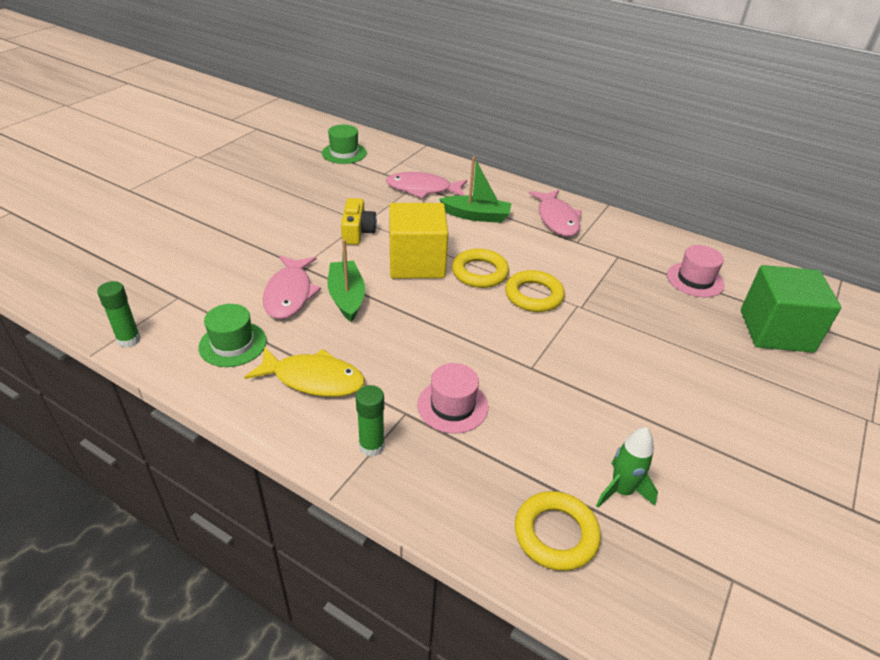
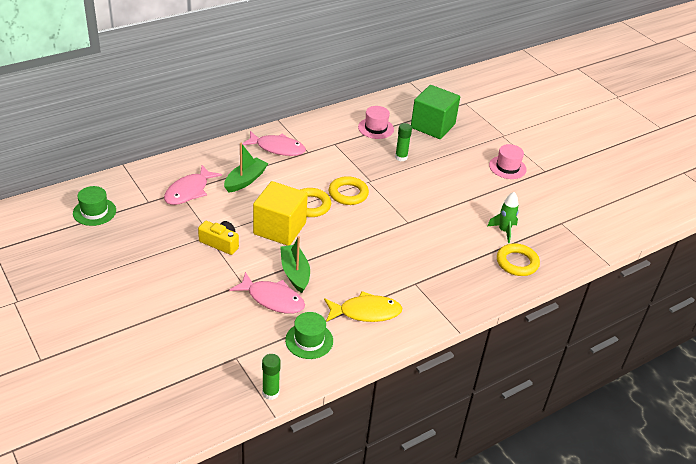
camera: 65 degrees left, 0 degrees up
(313, 379) = (366, 312): yellow fish -> yellow fish turned 45 degrees clockwise
(346, 297) = (295, 273): green boat -> green boat turned 60 degrees clockwise
(371, 446) = (432, 305): green glue stick -> green glue stick (401, 157)
(452, 406) = (420, 263): pink hat -> pink hat (507, 167)

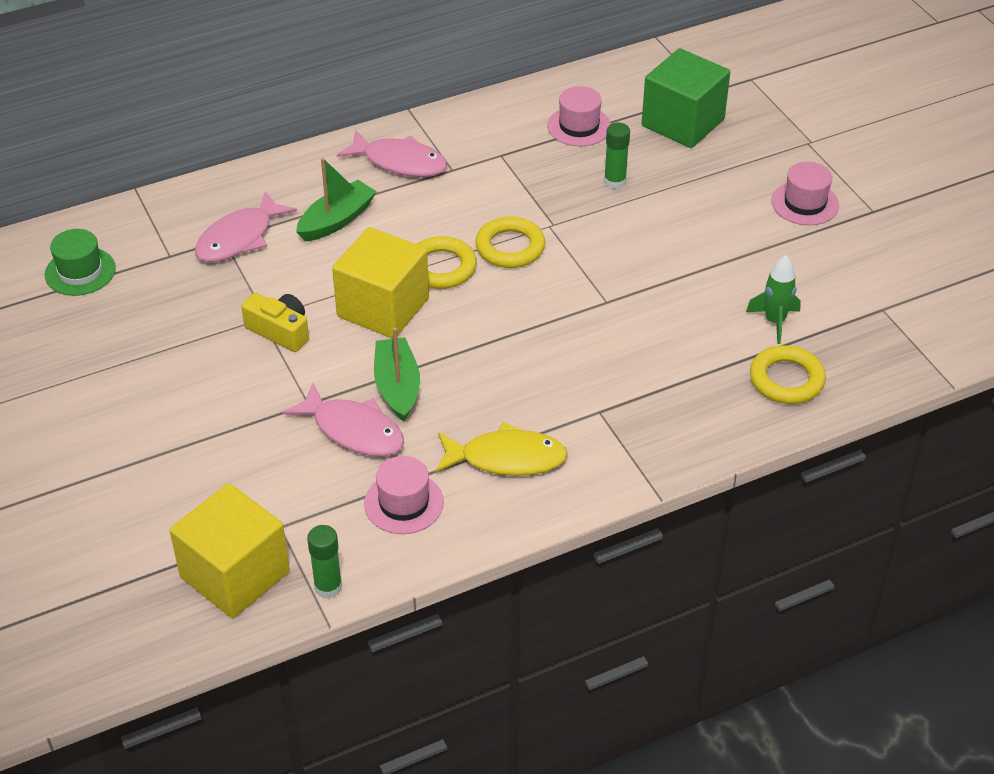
camera: 10 degrees right, 5 degrees up
(212, 388) = (235, 574): none -> yellow cube
(309, 340) = (403, 503): green hat -> pink hat

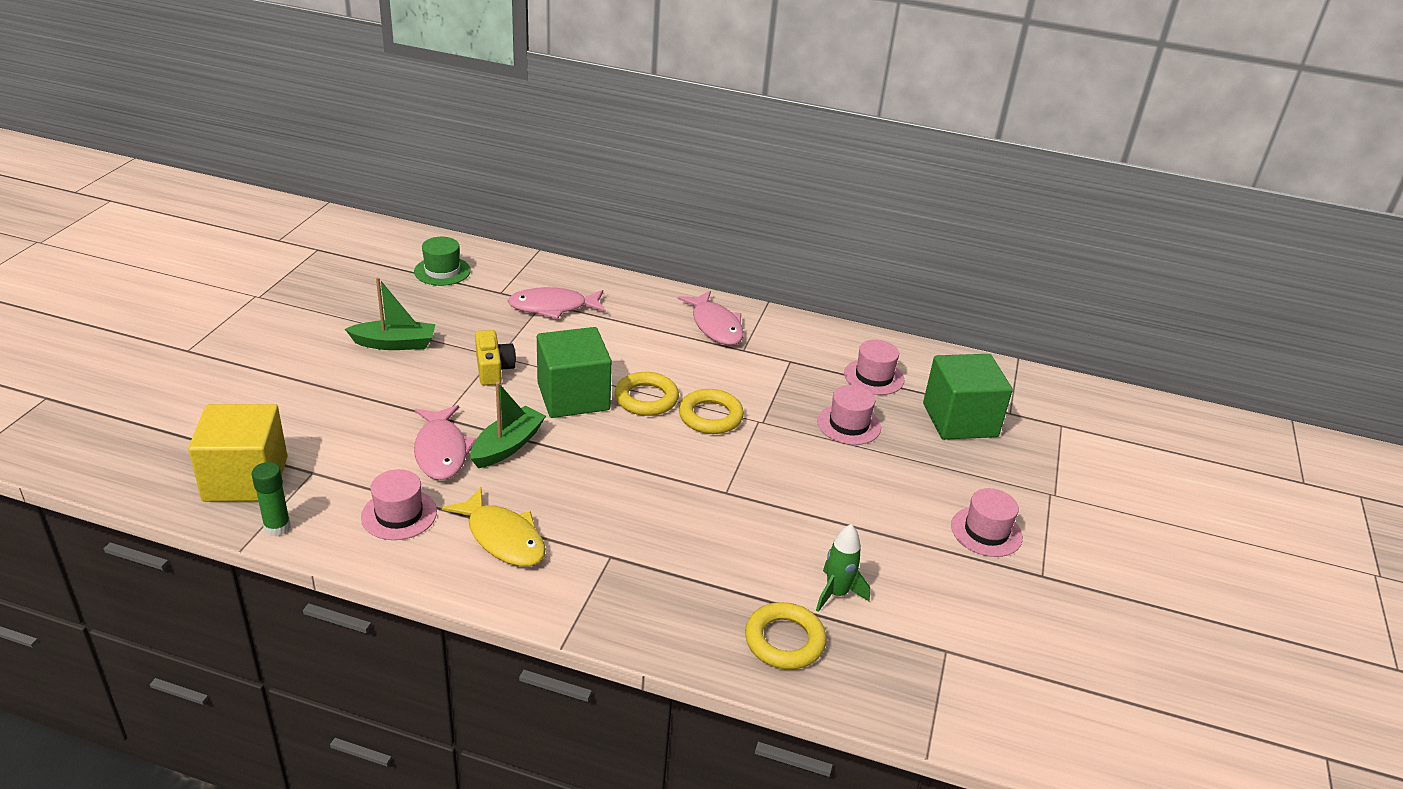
camera: 40 degrees right, 10 degrees down
(337, 220) = (624, 333): green boat -> green boat (395, 344)
(383, 307) = (573, 396): yellow cube -> green cube
(615, 182) = (849, 424): green glue stick -> pink hat

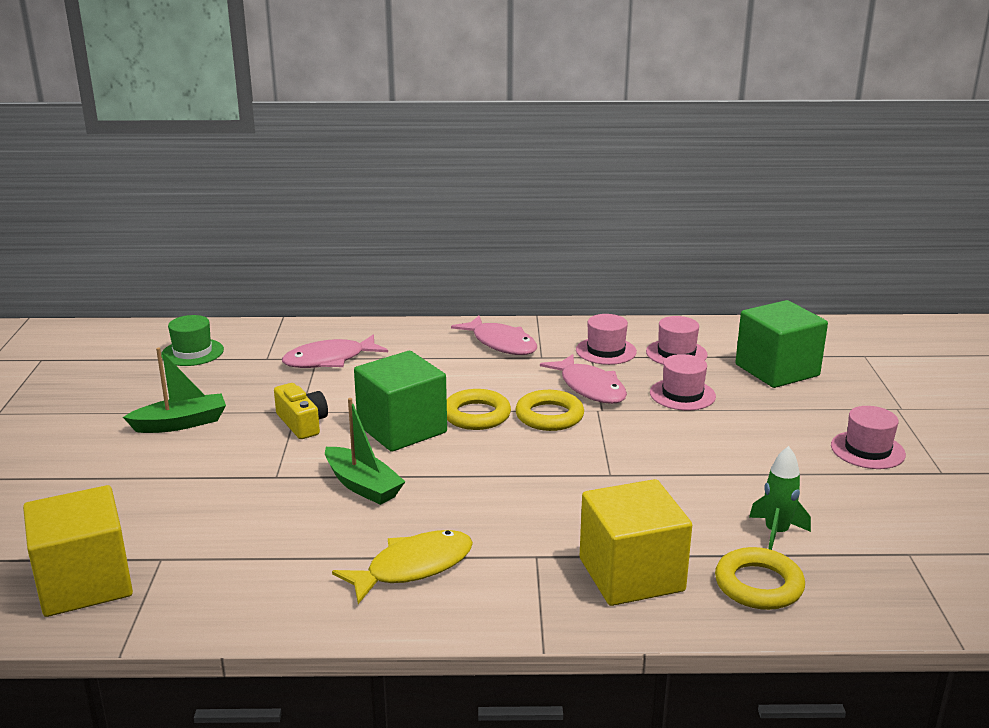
camera: 15 degrees left, 10 degrees down
(277, 527) = (152, 620): green glue stick -> none
(399, 514) = (285, 574): pink hat -> pink hat (606, 351)
(441, 451) = (294, 506): pink fish -> pink fish (590, 388)
(503, 538) = (413, 567): yellow fish -> yellow fish turned 60 degrees counterclockwise
(507, 446) = (362, 486): green boat -> green boat turned 120 degrees clockwise
(679, 598) = (631, 575): none -> yellow cube

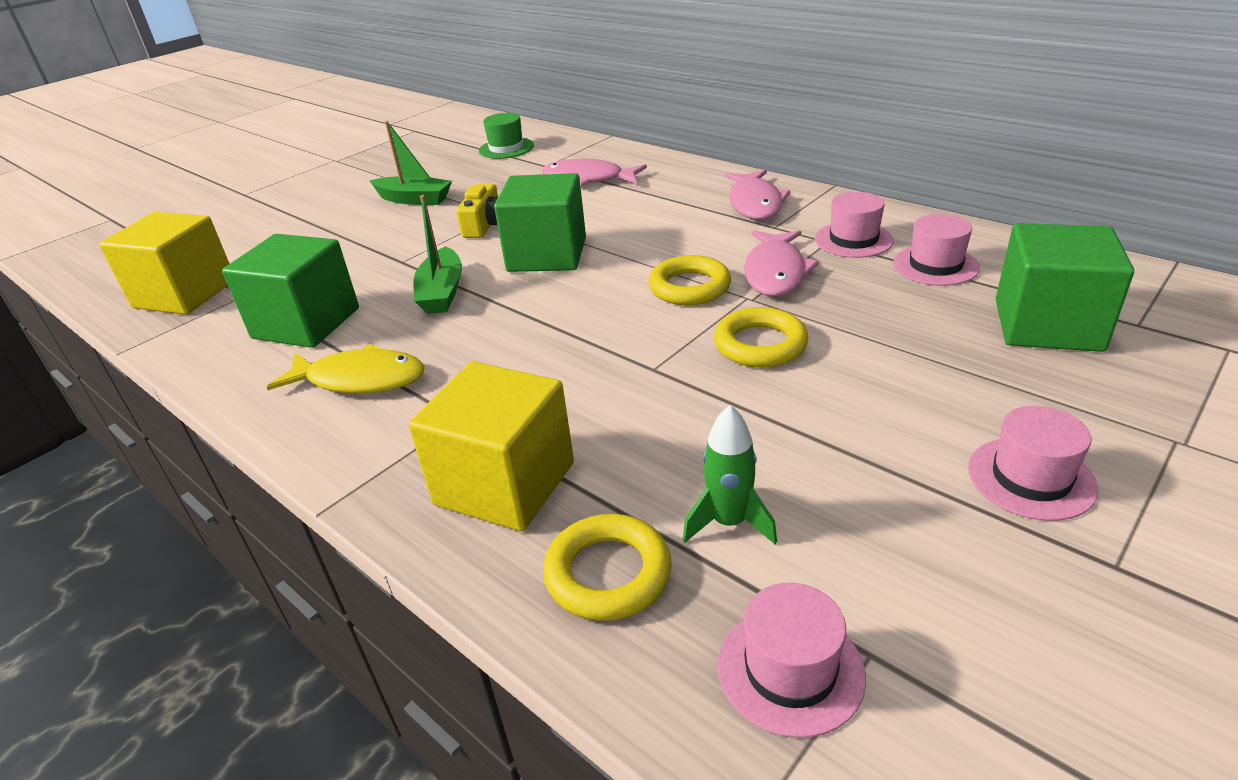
camera: 45 degrees right, 10 degrees up
(279, 553) = (306, 323): none -> green cube
(476, 415) = (625, 263): yellow ring -> yellow ring (760, 344)
(682, 394) = (870, 313): pink hat -> pink hat (790, 670)

